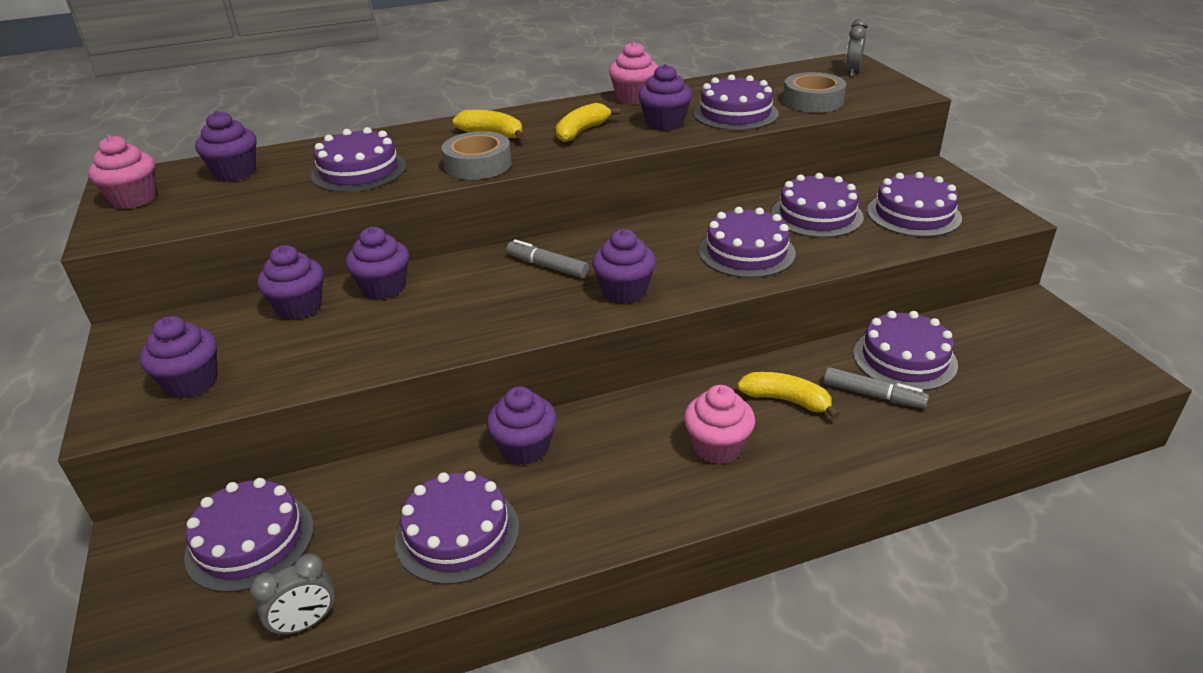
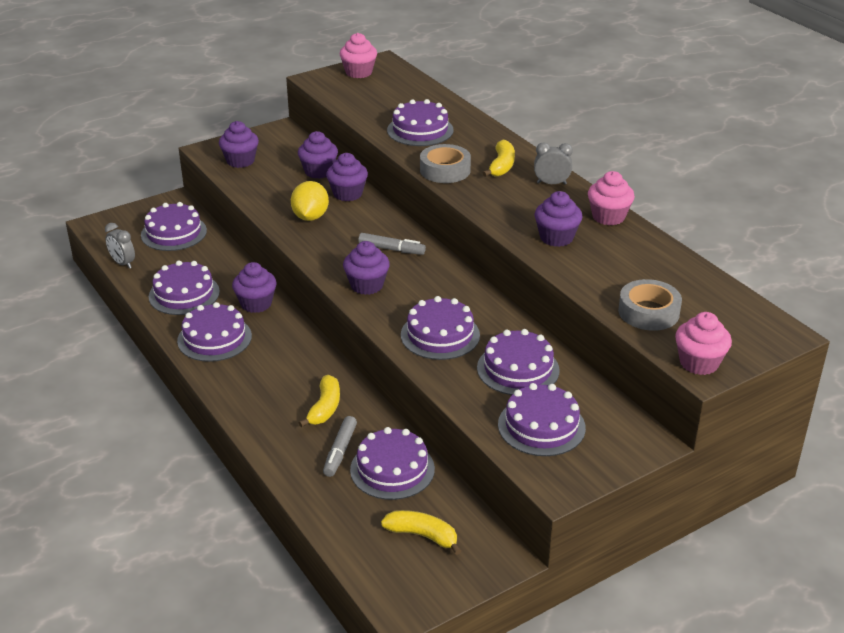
camera: 75 degrees right, 0 degrees up
(235, 172) = (403, 91): purple cupcake -> none
(424, 323) = (310, 217): none -> yellow lemon
(547, 266) = (391, 249): grey marker -> grey marker turned 90 degrees clockwise
(582, 131) = (522, 202): yellow banana -> yellow banana (423, 535)
(717, 447) = (269, 380): pink cupcake -> pink cupcake (699, 363)
(735, 113) = (595, 271): purple cake -> purple cake (214, 338)
(852, 71) = (751, 335): grey clock -> grey clock (551, 183)

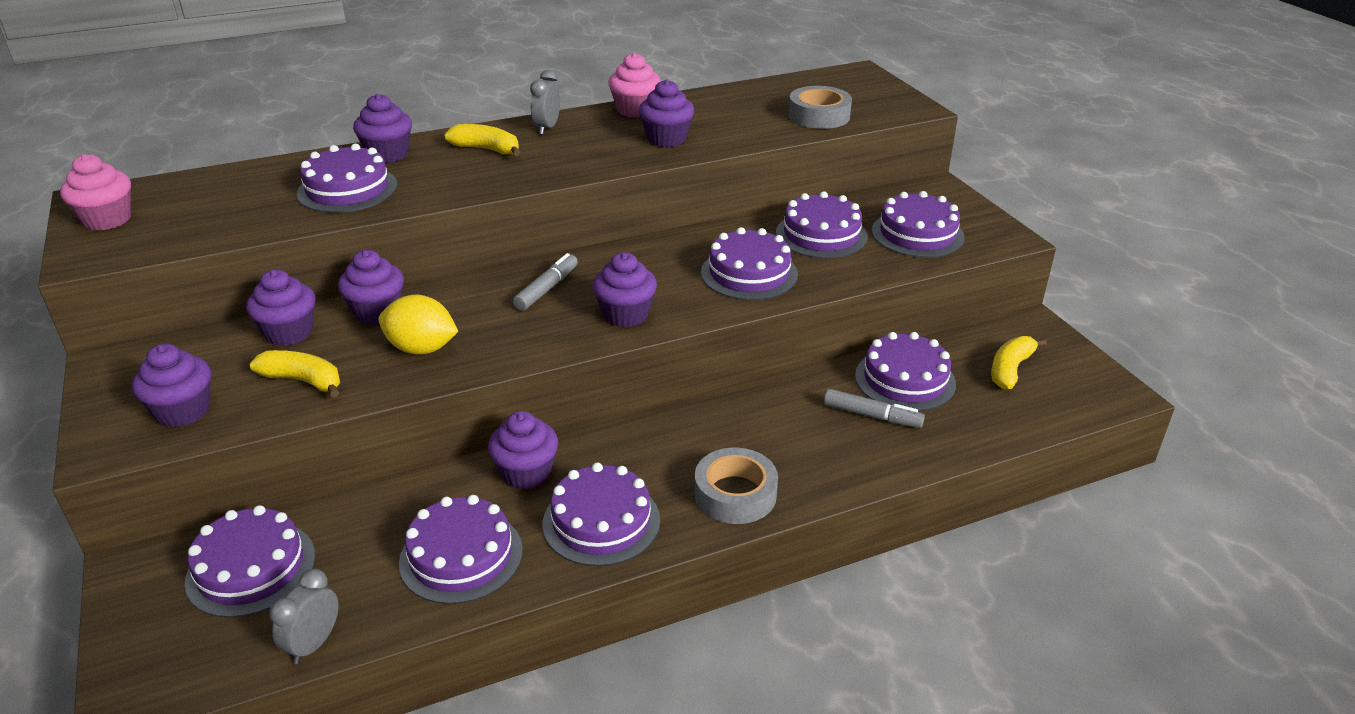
camera: 80 degrees left, 0 degrees up
(123, 263) = (314, 644): grey clock -> grey clock turned 150 degrees clockwise
(325, 408) = (787, 422): yellow banana -> yellow banana (303, 381)
(445, 170) = (473, 183): grey tape -> grey tape (735, 494)
(477, 132) = (388, 154): none -> purple cupcake
(699, 363) = (902, 108): pink cupcake -> none

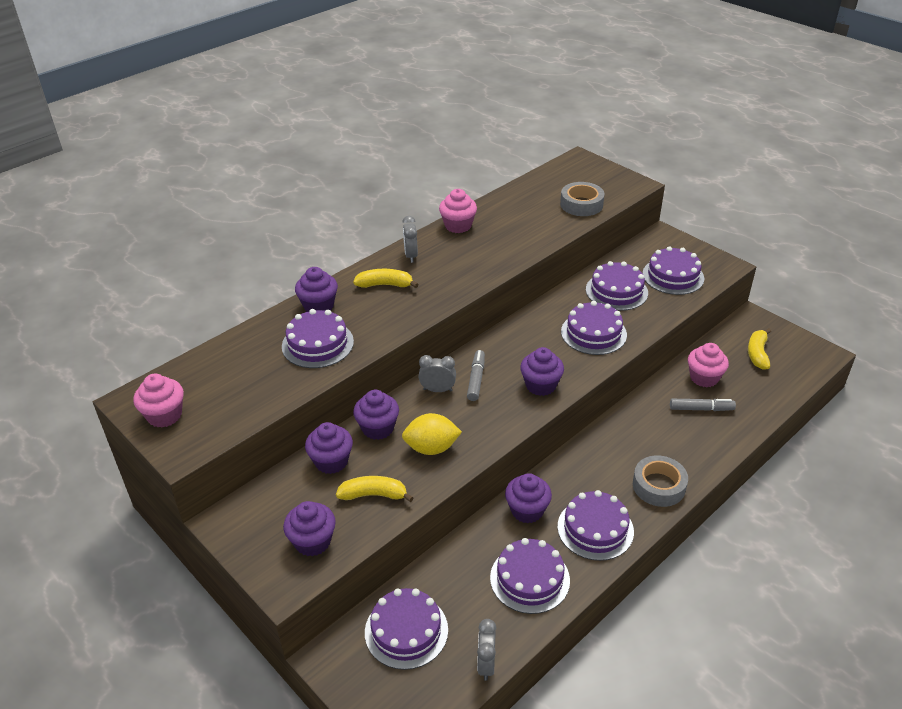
camera: 20 degrees left, 5 degrees up
(488, 289) = (437, 390): none -> grey clock
(666, 139) = (499, 247): purple cupcake -> none
(905, 380) = (704, 378): purple cake -> pink cupcake

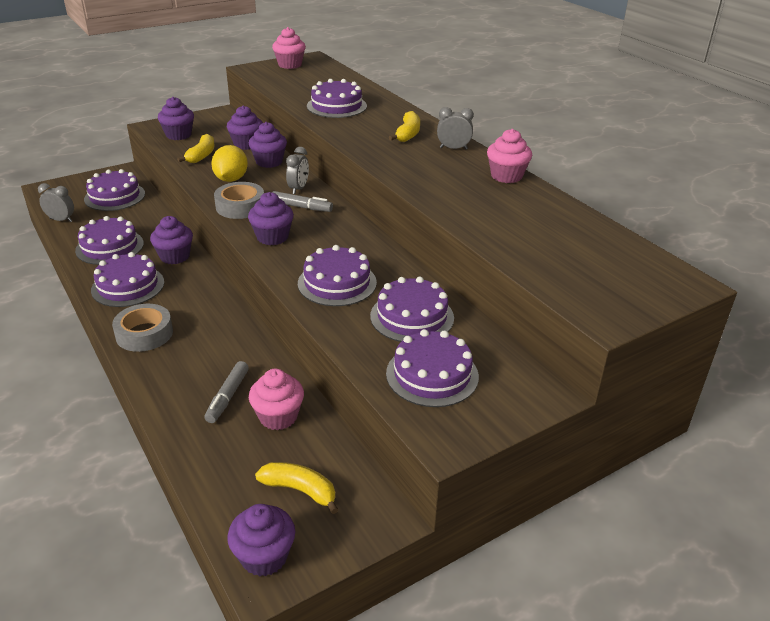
camera: 100 degrees right, 5 degrees down
(318, 306) = (388, 109): purple cupcake -> purple cupcake (264, 556)
(581, 204) = (546, 260): grey tape -> grey tape (240, 206)

